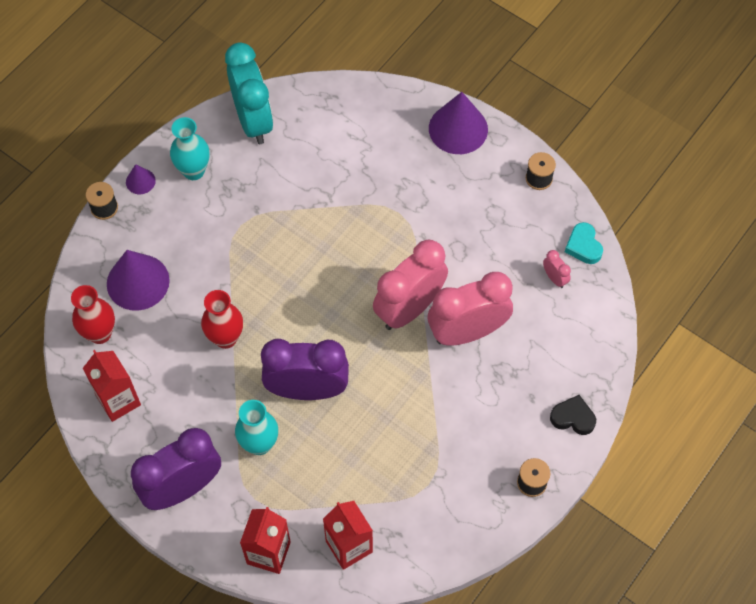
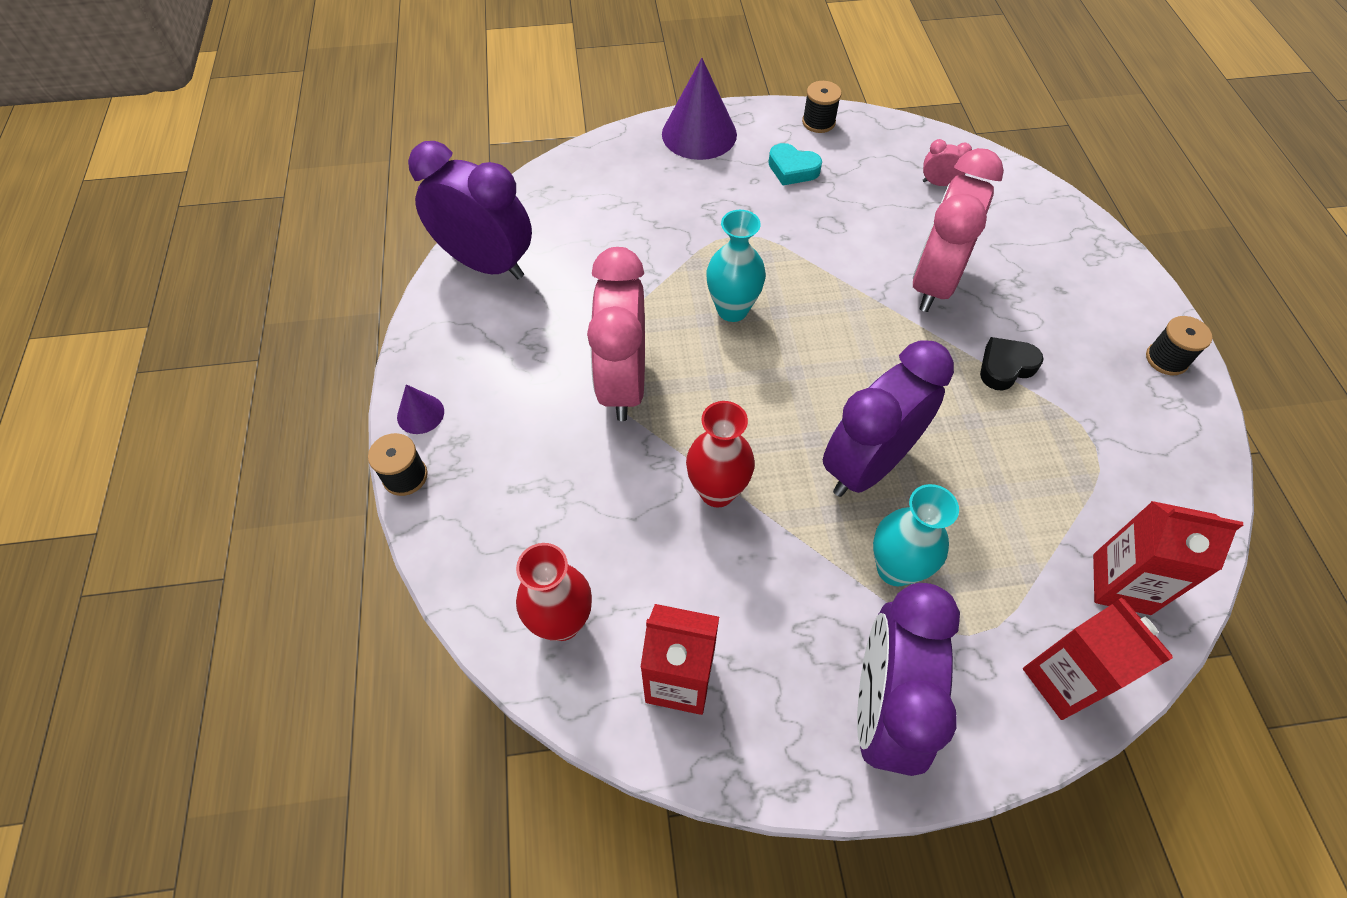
camera: 45 degrees left, 5 degrees down
(138, 282) = (542, 521): purple cone -> none
(193, 171) = (474, 356): turquoise vase -> turquoise vase (732, 309)
(253, 120) = (487, 264): turquoise clock -> purple clock
(409, 308) = (857, 306): pink clock -> pink clock (623, 383)
(573, 418) = (1113, 276): black heart -> black heart (1005, 367)
(583, 246) = (924, 143): turquoise heart -> turquoise heart (792, 169)

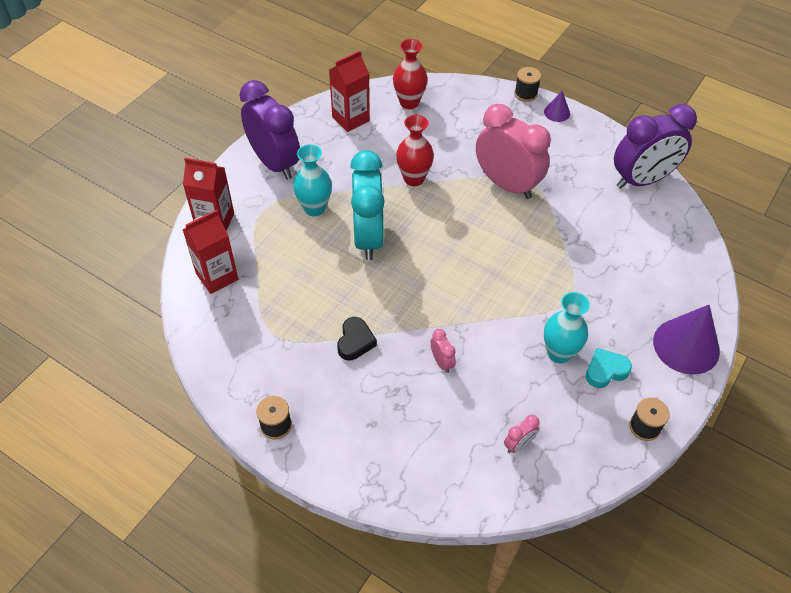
camera: 130 degrees right, 5 degrees down
(732, 309) = (513, 255): turquoise vase -> turquoise vase (559, 353)
(867, 465) = (368, 237): purple clock -> turquoise clock
(933, 282) = (442, 362): pink clock -> pink clock, size x0.40

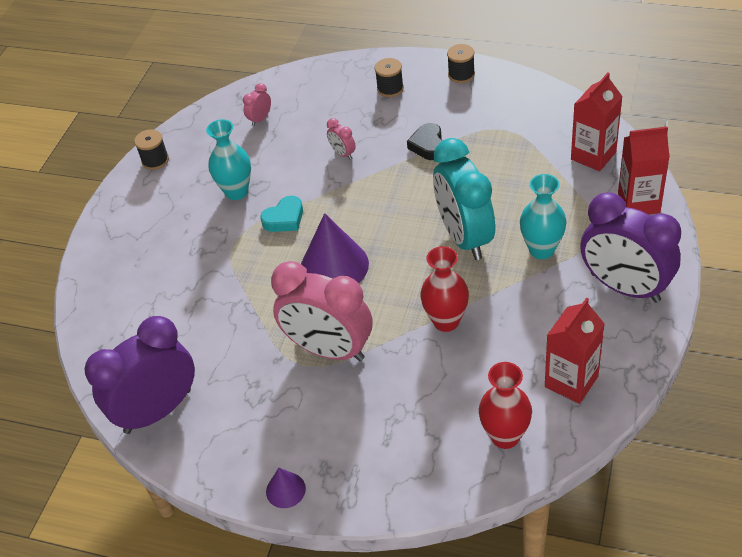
camera: 170 degrees right, 5 degrees down
(525, 94) = (339, 512): black spool -> black spool (390, 88)
(605, 371) = (191, 190): turquoise heart -> turquoise heart (284, 219)
(686, 346) = (114, 233): purple cone -> purple cone (334, 266)

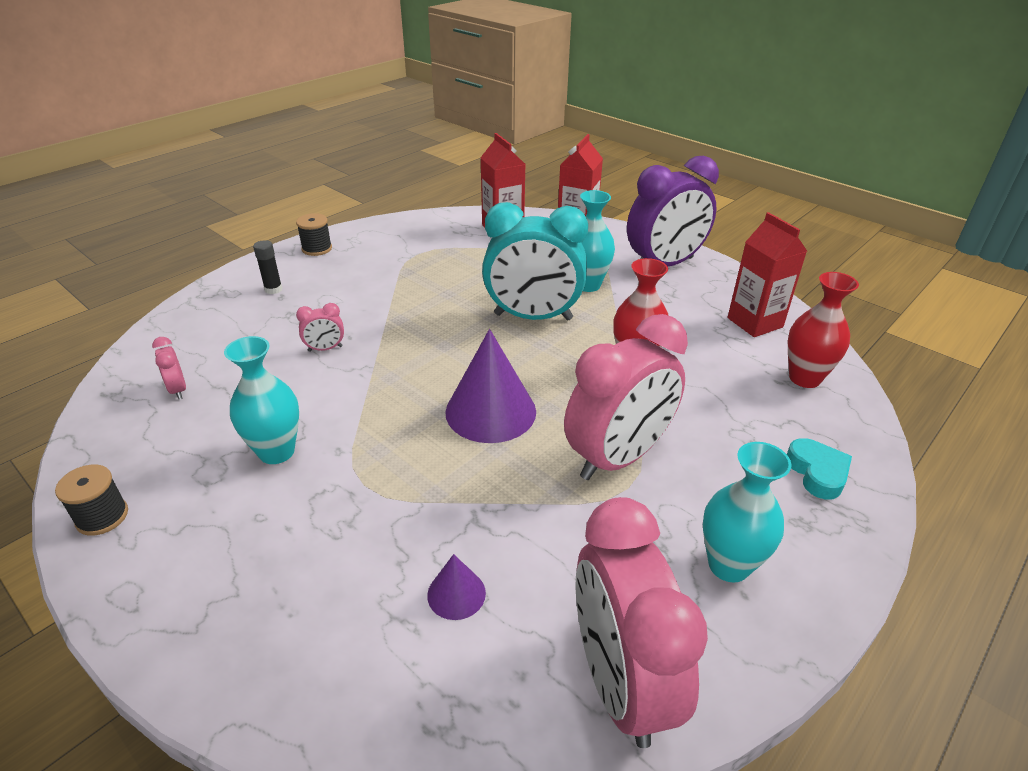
camera: 70 degrees left, 10 degrees down
(158, 411) = (619, 682): purple clock -> pink clock
(264, 437) = (728, 565): none -> turquoise vase
(284, 219) = (374, 425): turquoise heart -> turquoise heart (817, 473)
(285, 490) = (826, 572): purple cone -> purple cone (456, 594)
(390, 88) = (273, 289): black spool -> black glue stick
(428, 145) = (385, 295): black heart -> none

